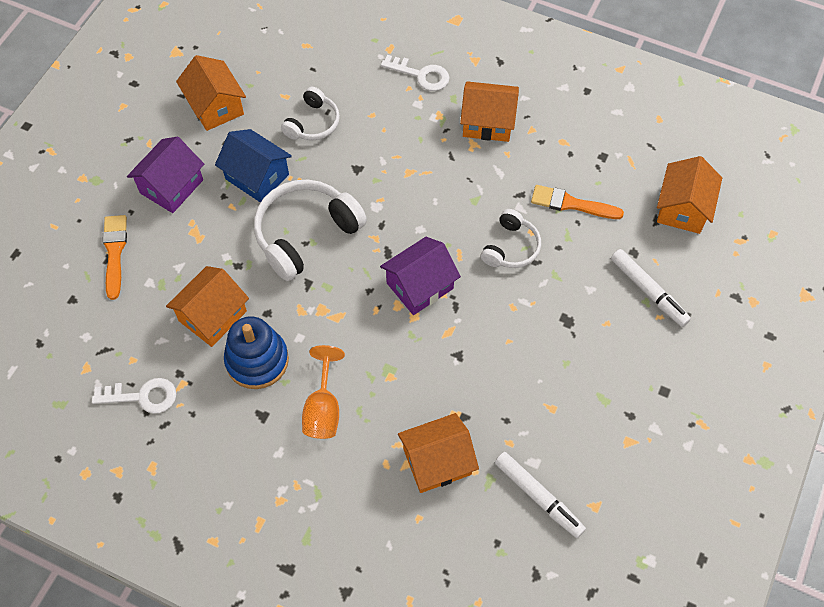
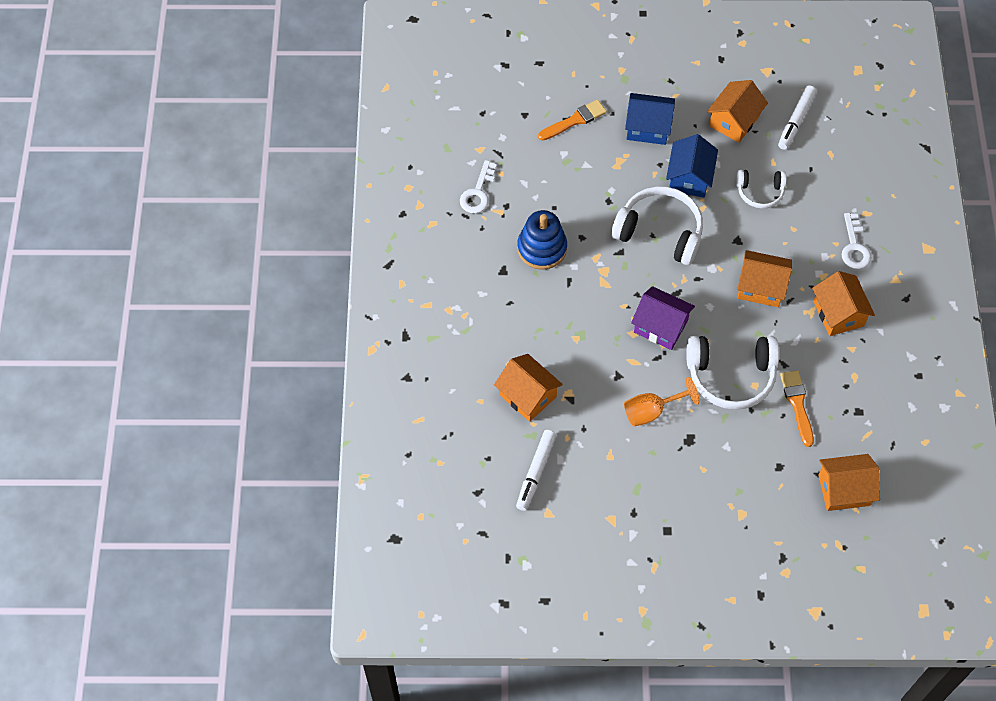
camera: 65 degrees right, 0 degrees up
(142, 396) = (478, 192): white key -> white key turned 45 degrees clockwise
(171, 186) = (648, 127): purple house -> blue house
(212, 316) = (560, 204): orange house -> orange house (761, 287)
(323, 409) = (528, 306): orange goblet -> orange goblet (651, 411)
(511, 247) = (731, 376): white headphones -> white headphones, size x1.74
(648, 291) = (749, 489): white marker -> white marker (795, 121)

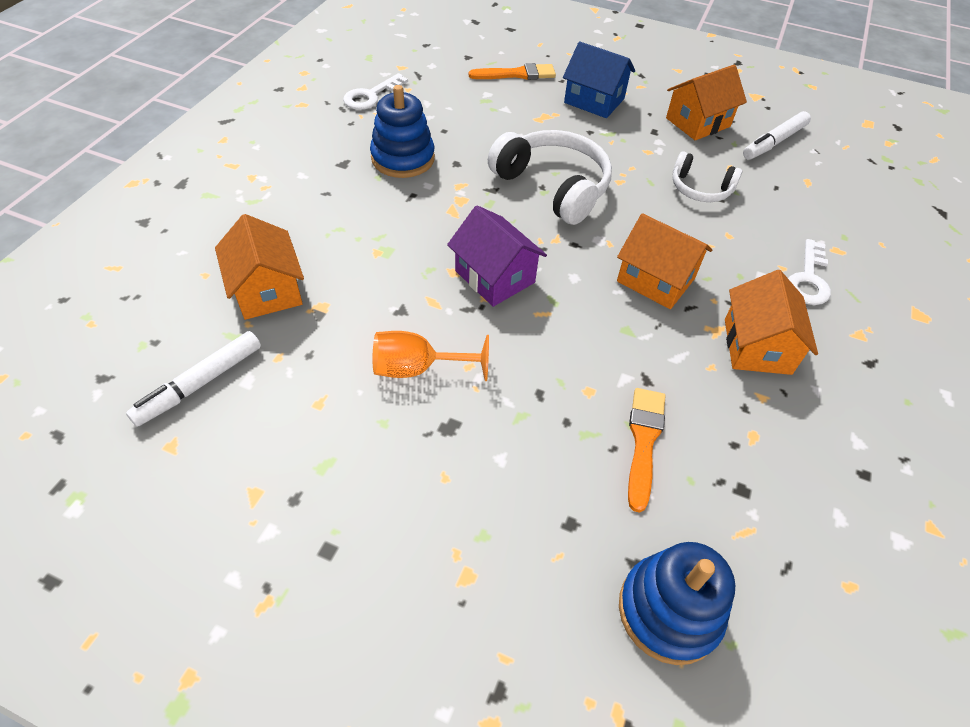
camera: 20 degrees right, 10 degrees down
(689, 178) = (618, 152): blue house -> none
(731, 376) = (559, 366): white headphones -> none
(844, 490) = (669, 611): orange house -> blue stacking toy

